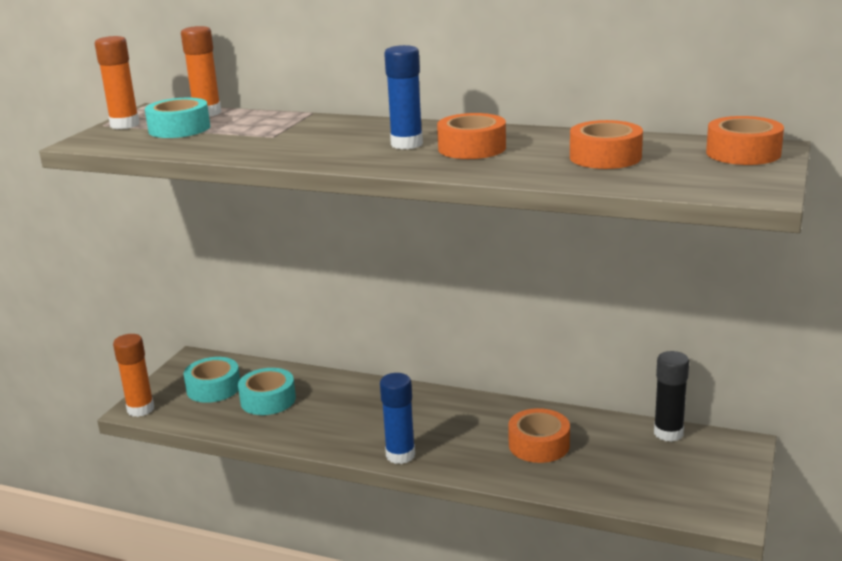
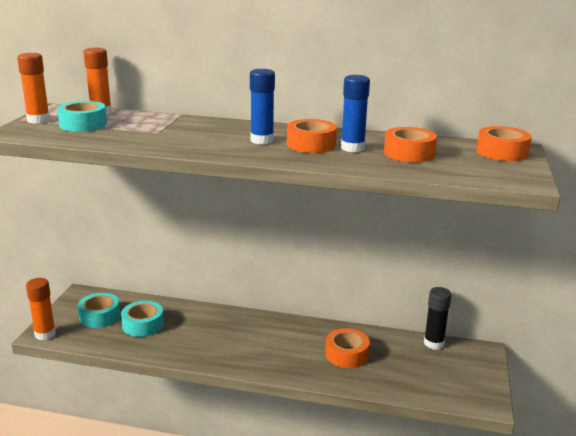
camera: 10 degrees left, 0 degrees up
(400, 455) = (249, 365): blue glue stick -> blue glue stick (352, 148)

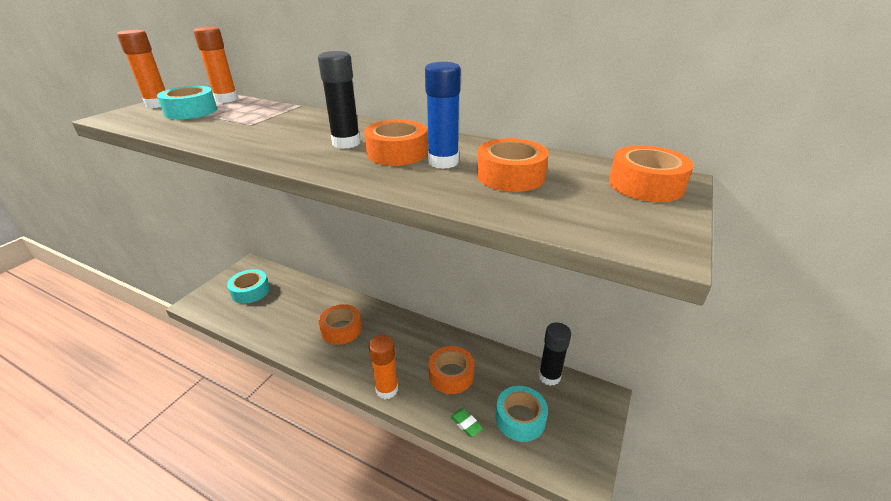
camera: 15 degrees right, 10 degrees up
(45, 334) = (196, 304): orange glue stick -> orange glue stick (387, 389)
(143, 325) = (280, 306): turquoise tape -> turquoise tape (520, 418)
(220, 335) = (341, 329): none -> orange tape
(262, 140) = (346, 143): blue glue stick -> black glue stick
(377, 386) = (466, 424): none -> green eraser

